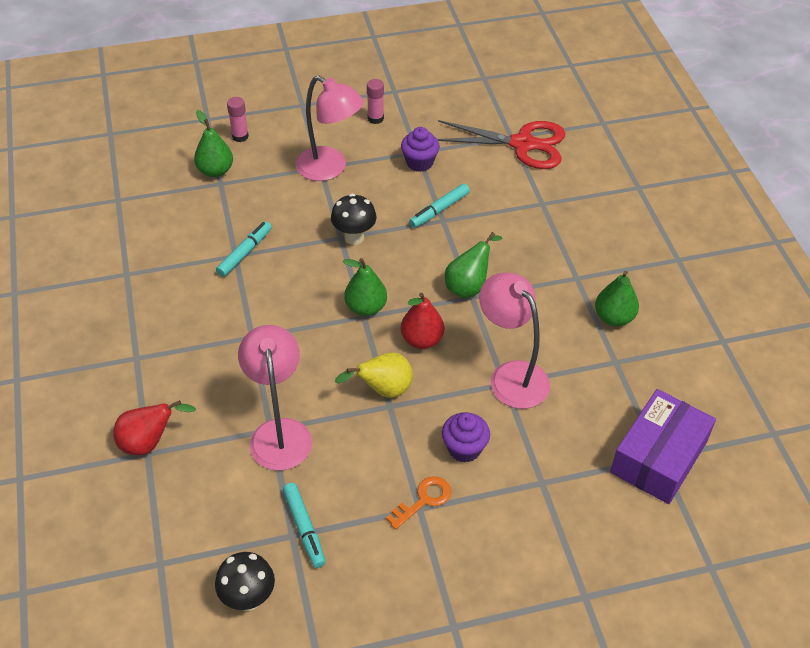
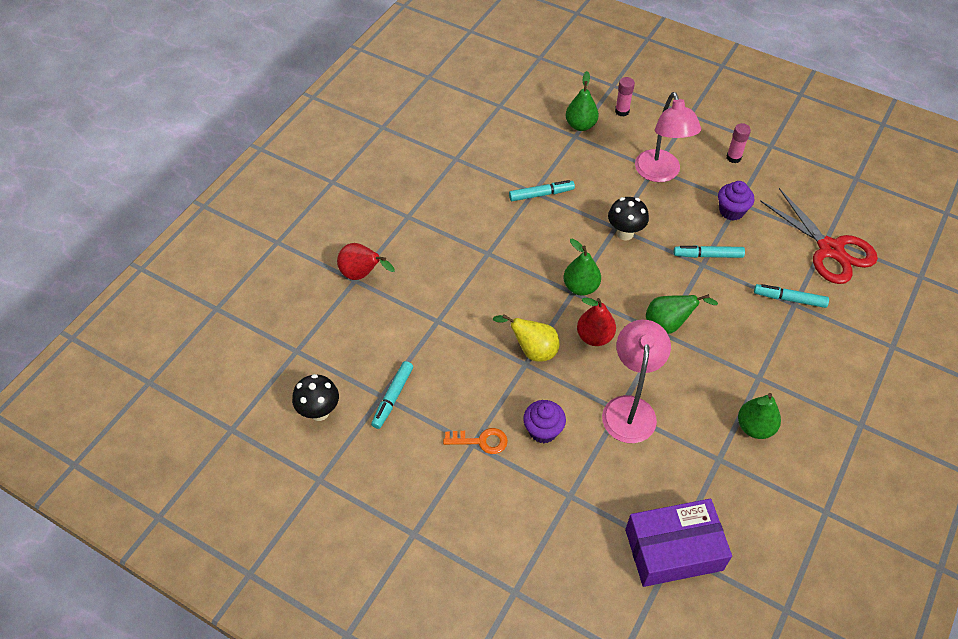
camera: 45 degrees right, 5 degrees up
(279, 432) = (440, 327): pink lamp -> none
(534, 202) = (789, 299): none -> turquoise marker

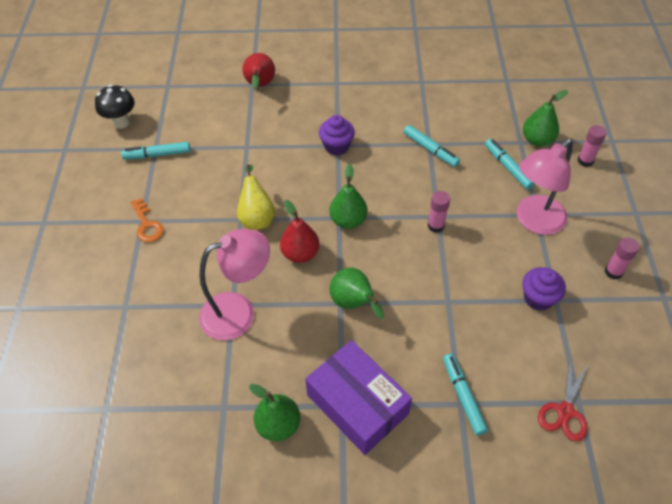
camera: 60 degrees right, 0 degrees up
(543, 430) = (180, 260): purple cupcake -> purple cupcake (336, 146)
(625, 233) = (436, 226): black mushroom -> pink glue stick
(673, 549) = (106, 408): purple box -> purple box (357, 404)
(708, 255) = (463, 301): turquoise marker -> turquoise marker (507, 167)
(830, 249) = (565, 411): red scissors -> red scissors, size x0.57

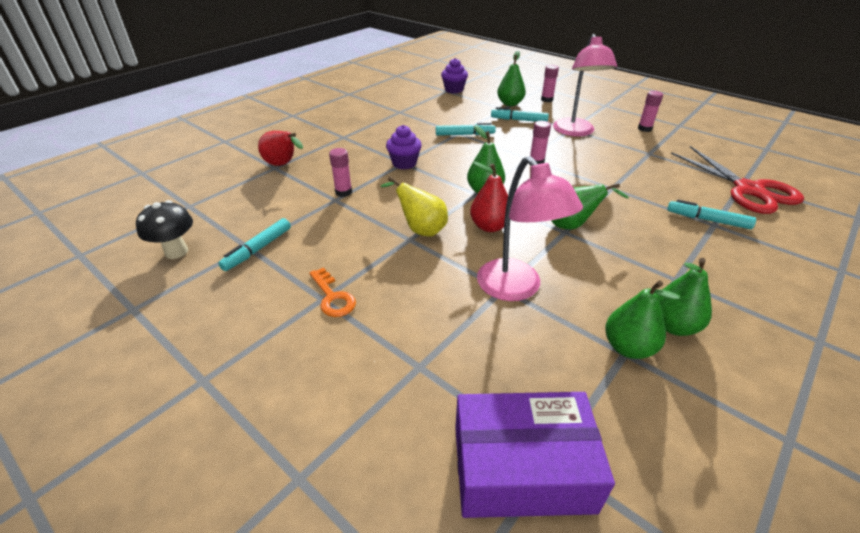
camera: 50 degrees left, 15 degrees down
(147, 224) = (333, 297): orange key -> orange key turned 45 degrees clockwise
(231, 406) = (628, 347): none -> green pear
(239, 312) = (516, 289): pink lamp -> pink lamp turned 135 degrees clockwise
(260, 144) = (343, 192): none -> pink glue stick
(357, 404) = (680, 270): purple box -> purple box (522, 468)
(538, 298) = (642, 158): purple cupcake -> purple cupcake (454, 90)
(565, 411) = (748, 190): red scissors -> red scissors, size x1.76

